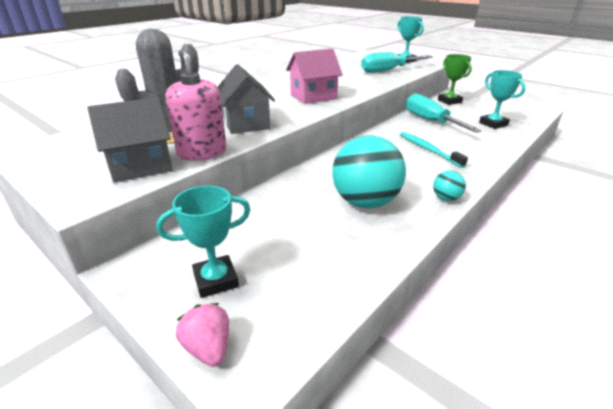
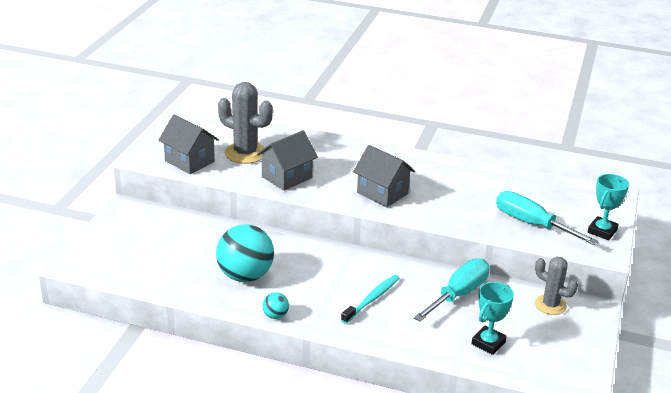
camera: 65 degrees right, 0 degrees up
(202, 152) = (222, 176): pink soap dispenser -> none
(208, 348) = (83, 251): pink strawberry -> none
(216, 280) = (130, 237): turquoise trophy -> none
(313, 97) = (382, 193): pink house -> grey house
(449, 101) = (550, 305): green trophy -> grey cactus

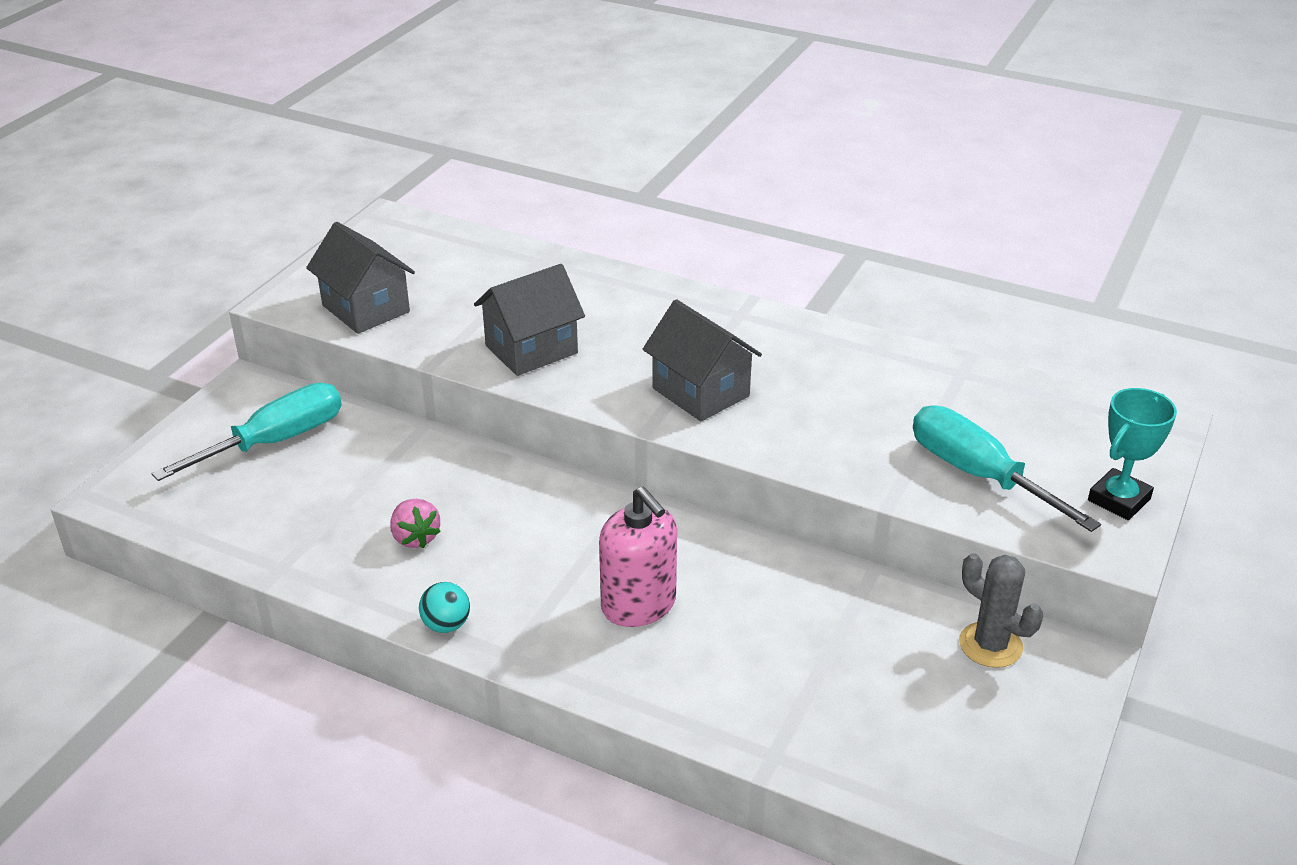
camera: 10 degrees right, 5 degrees up
(245, 153) = (471, 298): grey cactus -> none
(245, 276) = (415, 538): turquoise ball -> pink strawberry
(372, 299) = (639, 605): turquoise toothbrush -> pink soap dispenser
(459, 294) = (811, 607): turquoise screwdriver -> turquoise screwdriver (275, 441)
(488, 343) = (845, 720): turquoise trophy -> none

